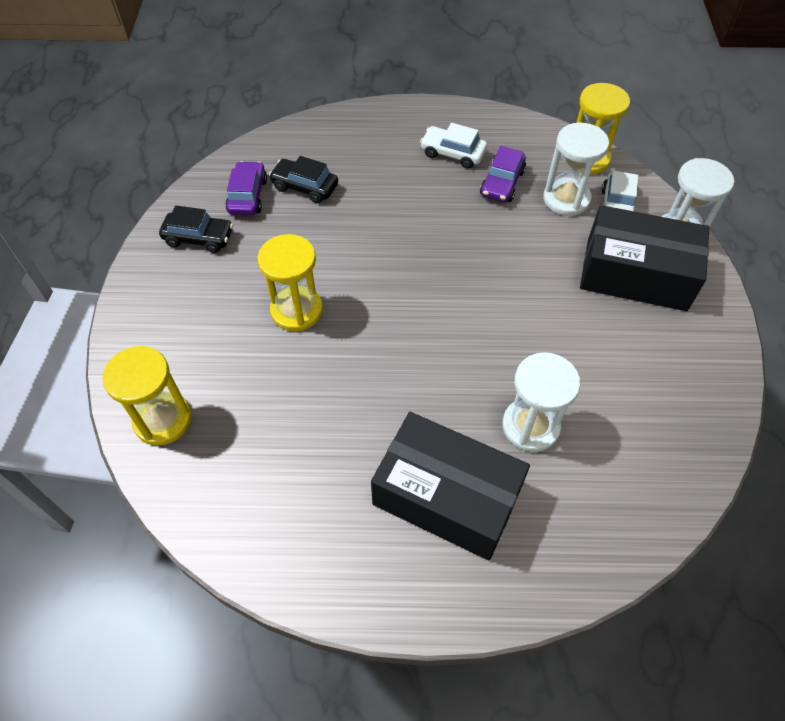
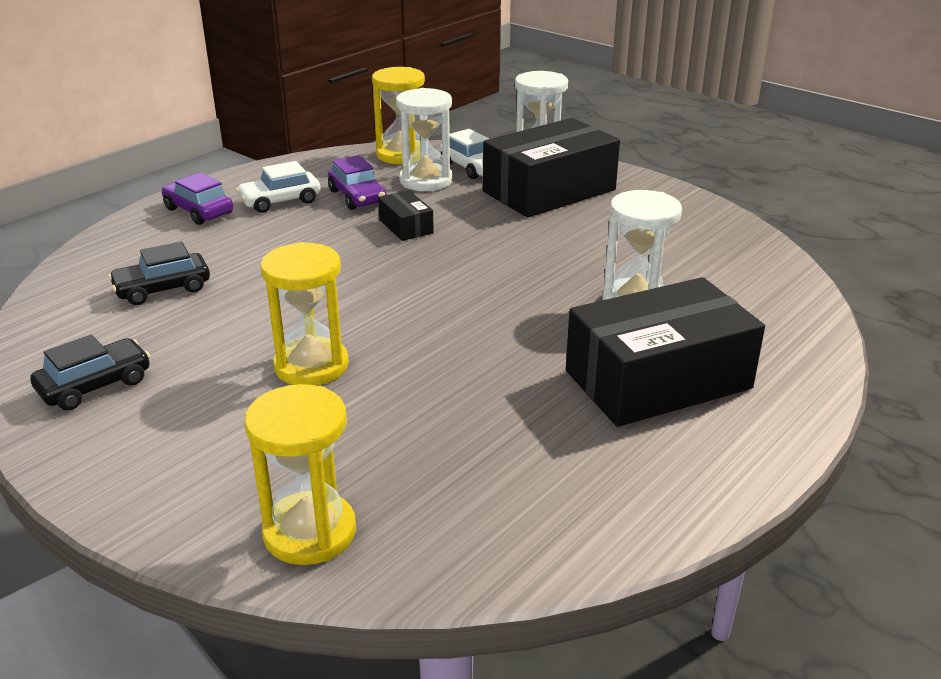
camera: 50 degrees left, 25 degrees down
(247, 196) = (102, 327): purple car -> purple car (198, 211)
(492, 235) = (406, 226): none -> black box

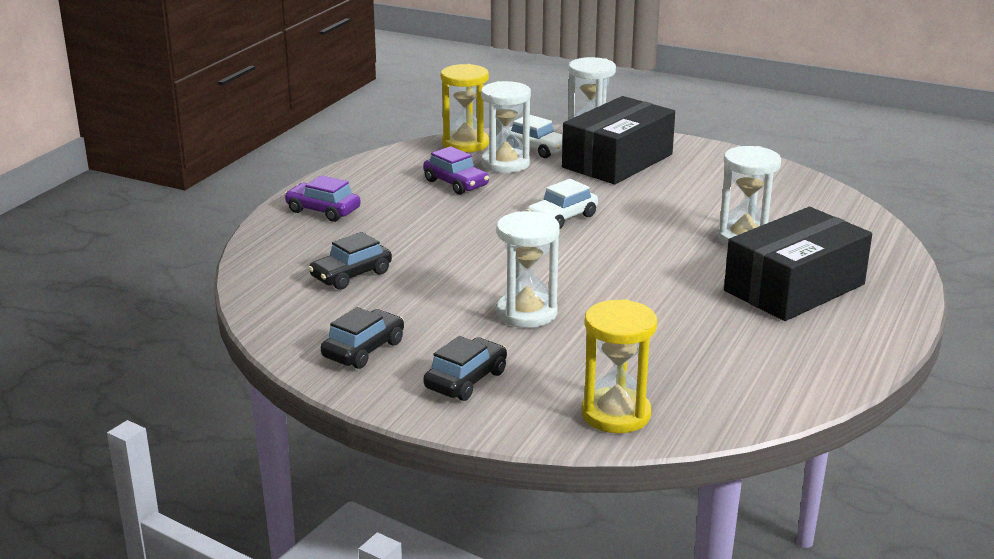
camera: 15 degrees left, 5 degrees down
(171, 447) = (466, 380): none -> black car
(280, 201) = (390, 194): white car -> white car (562, 218)
(311, 366) = (526, 313): yellow hourglass -> white hourglass
(406, 226) = (518, 203): black box -> none

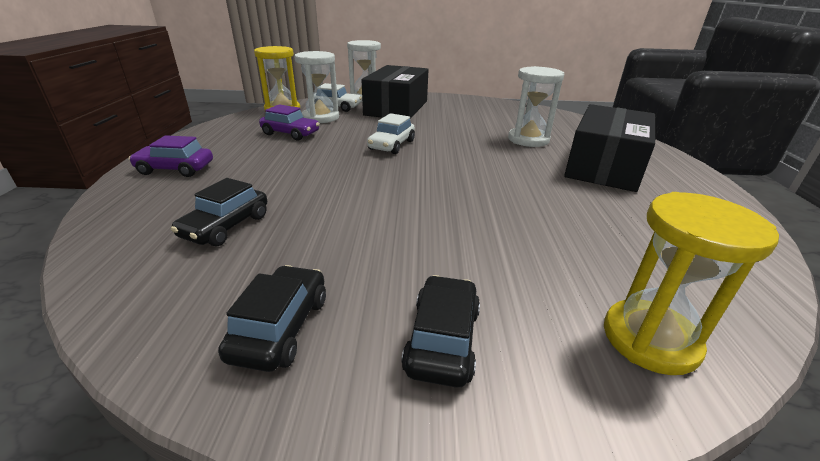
camera: 25 degrees left, 5 degrees up
(526, 313) = (435, 230): white hourglass -> none

